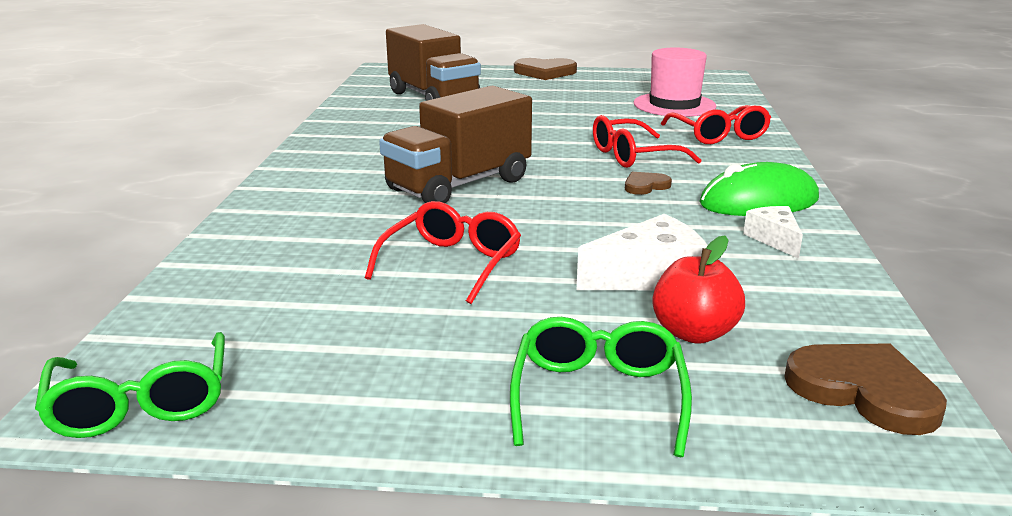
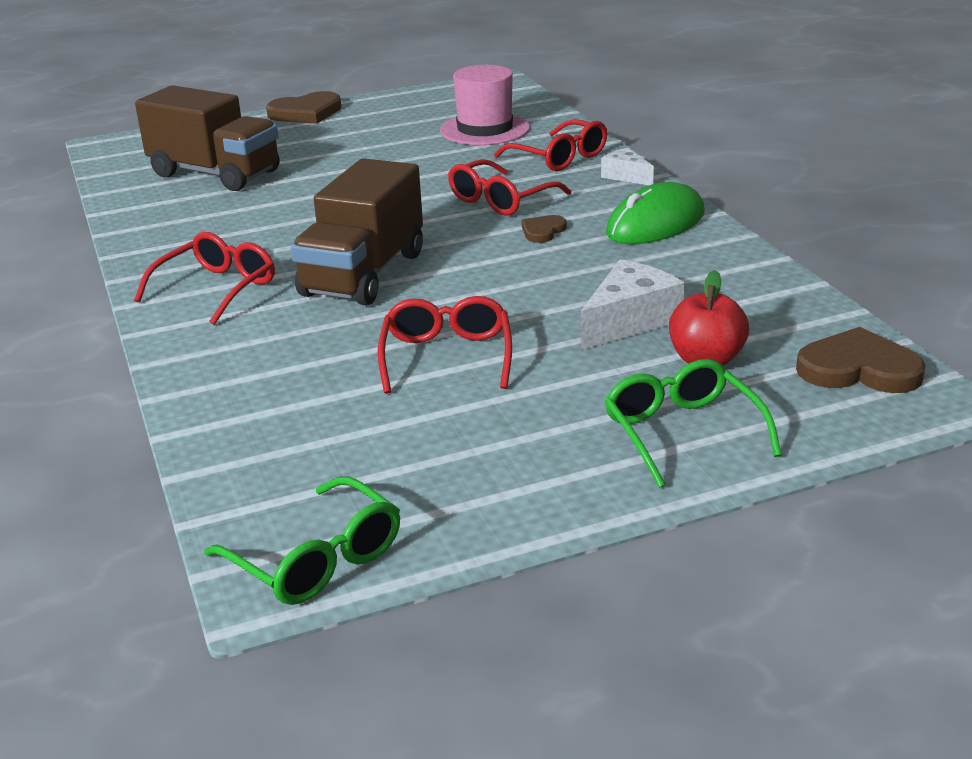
camera: 25 degrees left, 5 degrees up
(339, 171) = (217, 289): none -> red glasses
(774, 239) = (698, 258): white cheese -> white cheese (626, 176)

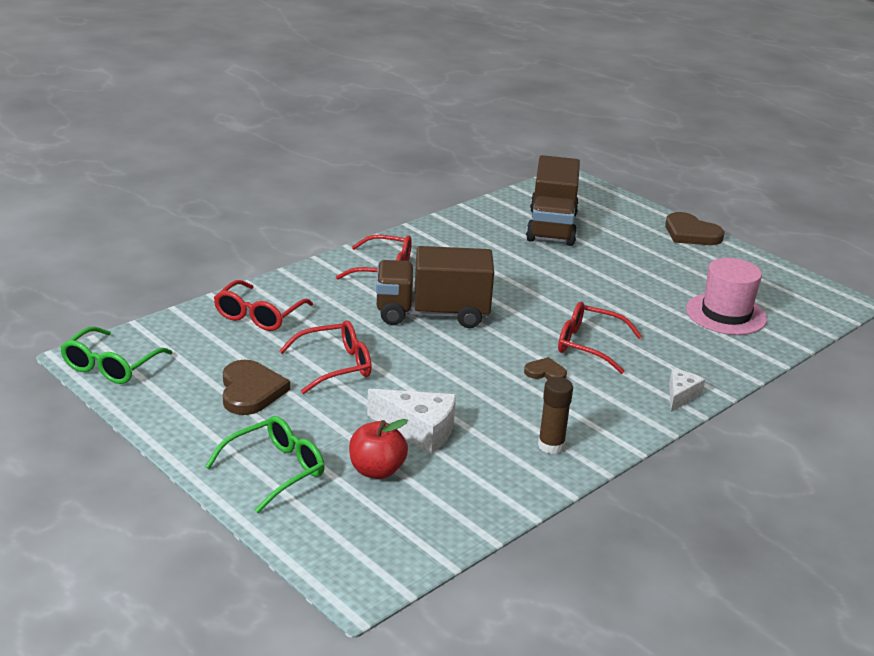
camera: 65 degrees right, 0 degrees up
(559, 158) = (694, 358): red glasses -> red glasses (259, 315)
(655, 224) = (594, 422): green mouse -> none
(691, 252) = (551, 445): none -> brown glue stick
(858, 369) = (395, 544): brown heart -> brown heart (251, 391)

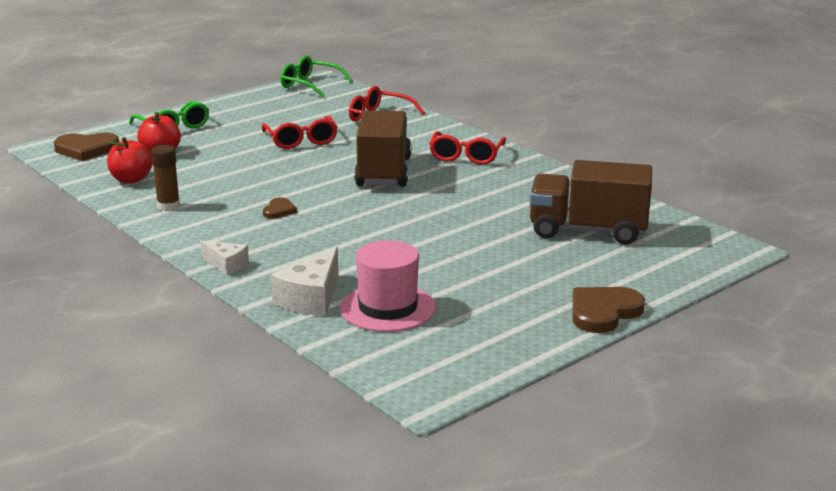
camera: 95 degrees right, 5 degrees down
(251, 391) = (271, 118): brown heart -> brown heart (86, 149)
(419, 430) = (205, 165): white cheese -> white cheese (311, 298)
(474, 484) = (131, 179): none -> red apple
(589, 345) = (324, 231): red glasses -> none

